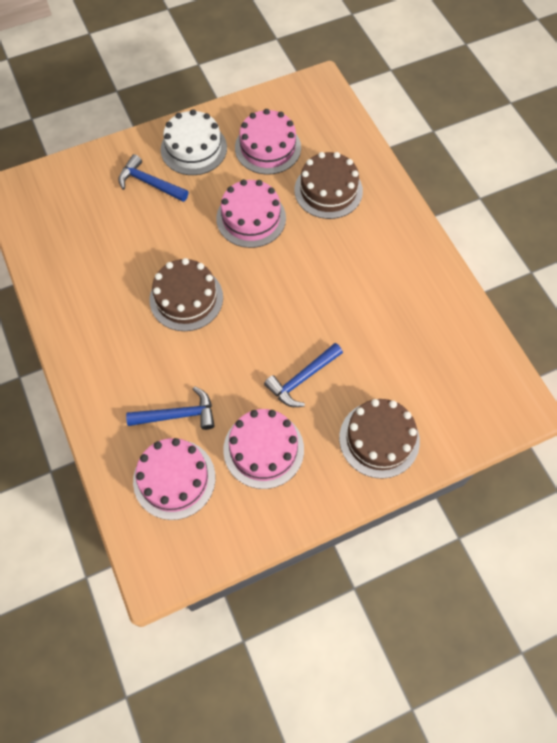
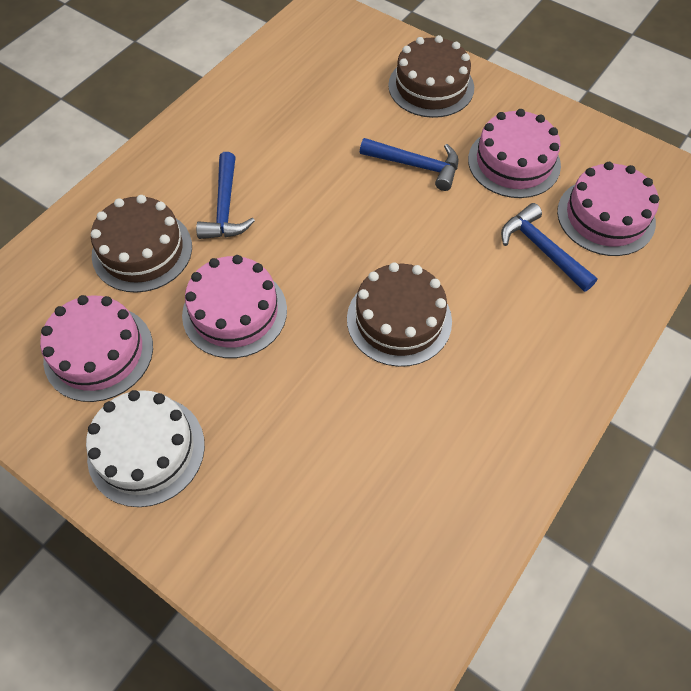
camera: 120 degrees left, 5 degrees down
(150, 183) = (245, 473): blue hammer -> blue hammer (225, 207)

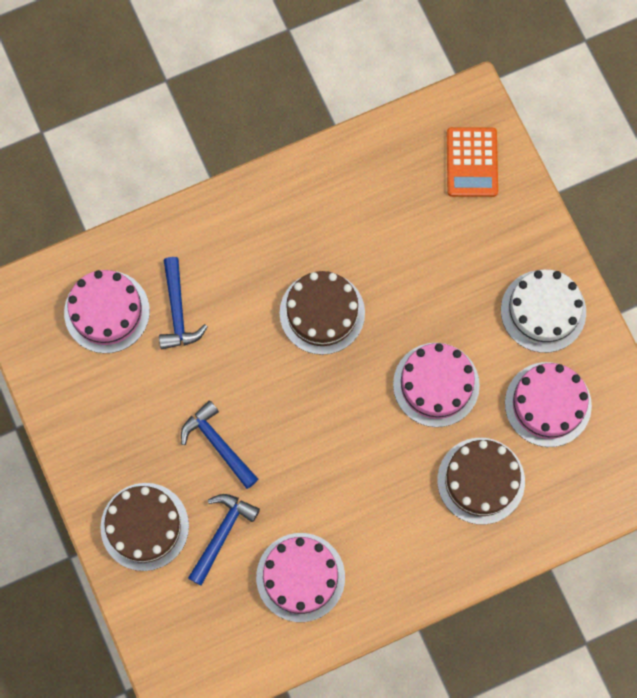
camera: 150 degrees left, 15 degrees up
(225, 207) = (396, 488): blue hammer -> blue hammer (222, 534)
(331, 595) = (472, 162): none -> orange calculator
(514, 162) = (136, 402): pink cake -> pink cake (300, 577)

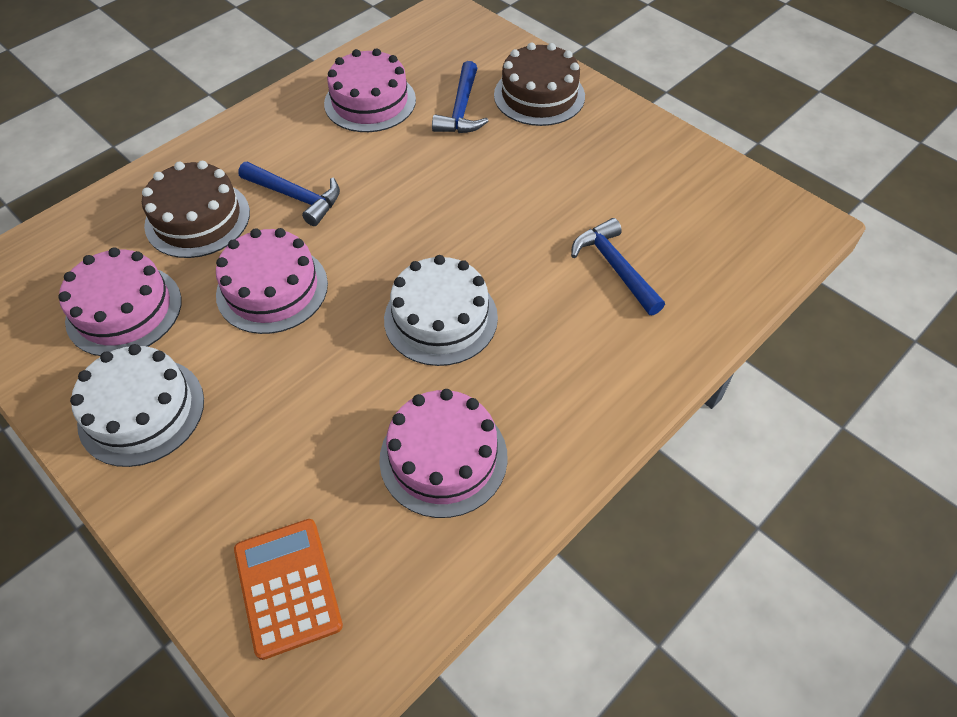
camera: 160 degrees right, 20 degrees down
(107, 311) = (694, 243): pink cake -> pink cake (443, 457)
(218, 444) = (501, 170): blue hammer -> blue hammer (296, 197)
(322, 313) = (441, 318): brown cake -> white cake

